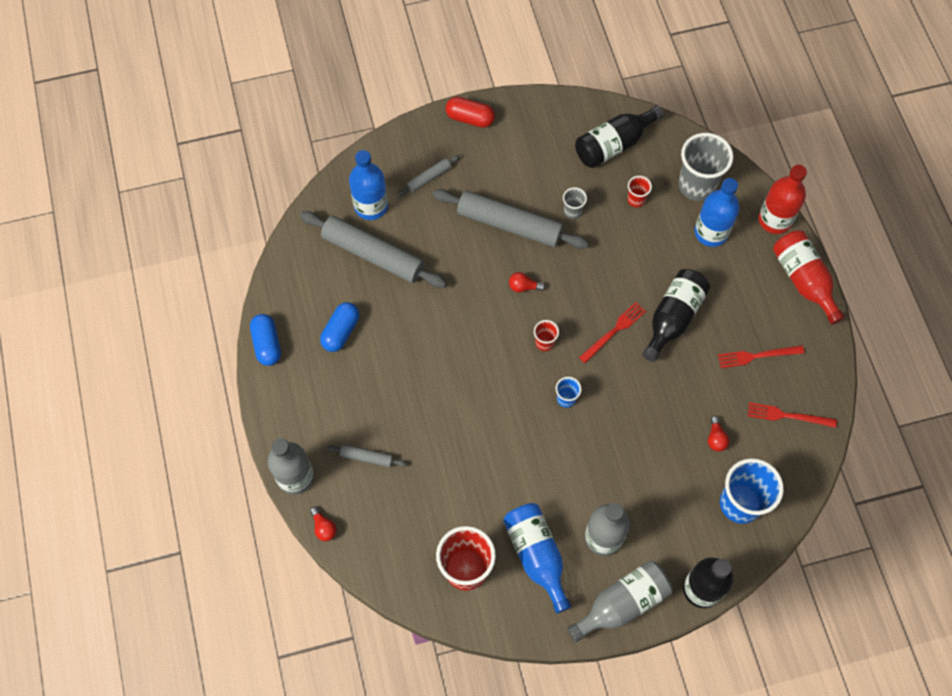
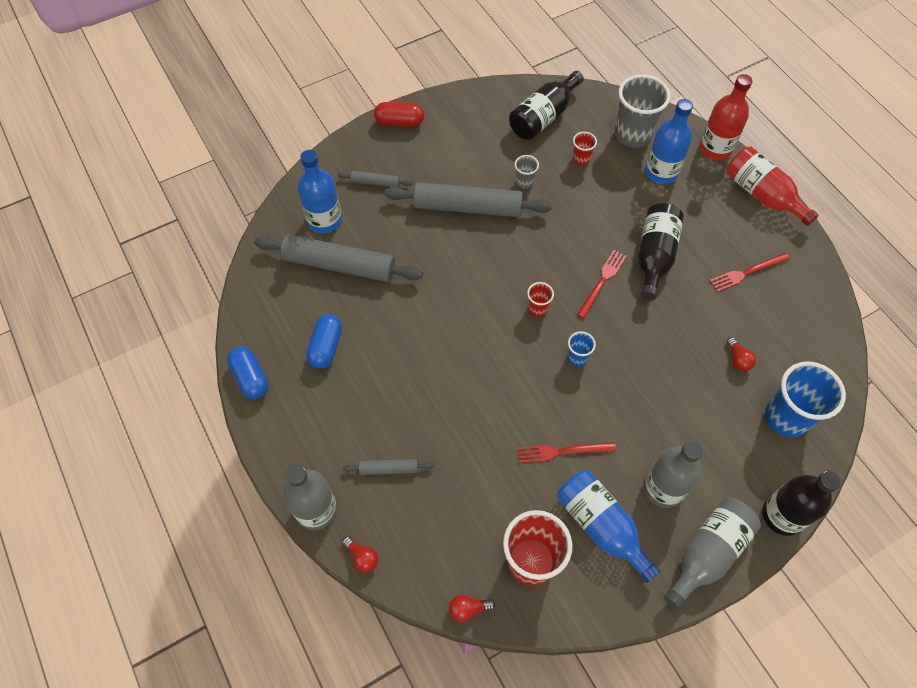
camera: 15 degrees left, 5 degrees down
(429, 178) = (375, 182): grey rolling pin -> grey rolling pin turned 60 degrees clockwise
(524, 287) = (500, 261): red light bulb -> red light bulb (468, 609)
(788, 416) = (798, 321): red fork -> red fork (562, 451)

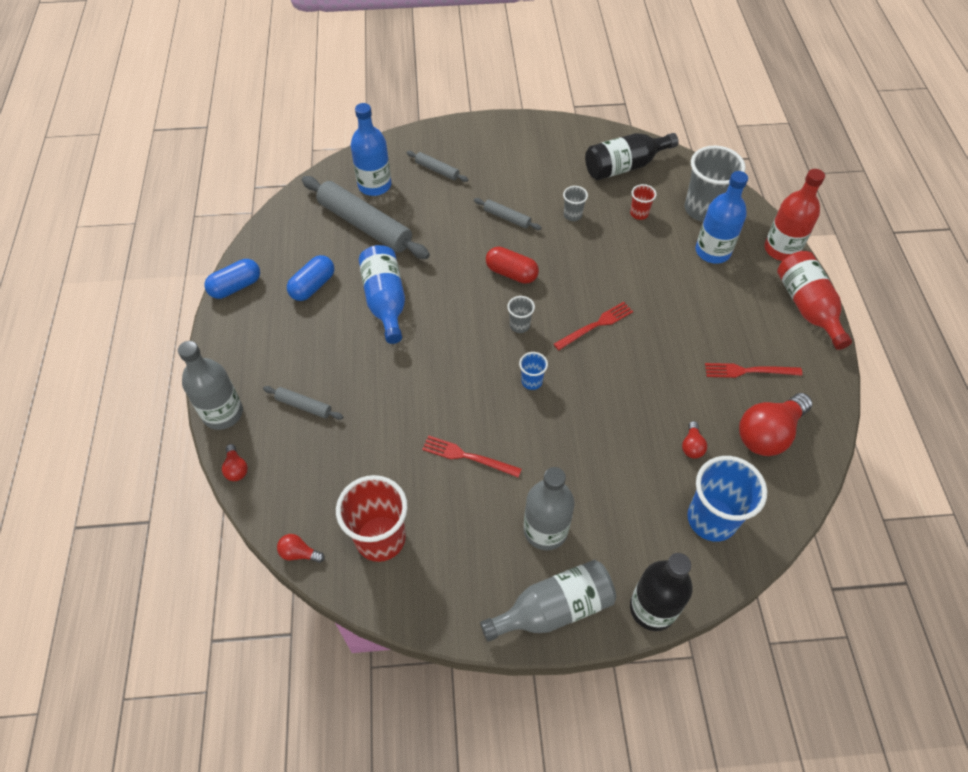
camera: 25 degrees right, 5 degrees down
(250, 378) = (236, 286): blue capsule -> blue capsule turned 60 degrees clockwise
(399, 122) = (488, 129): red capsule -> red capsule (511, 273)
(467, 207) = (507, 218): grey rolling pin -> grey rolling pin, size x0.46
(537, 308) = (519, 325): red cup -> grey cup
(601, 526) = (464, 537): blue bottle -> blue bottle (385, 301)
(654, 256) = (661, 322): black bottle -> none
(790, 322) = (768, 433): none -> red light bulb

